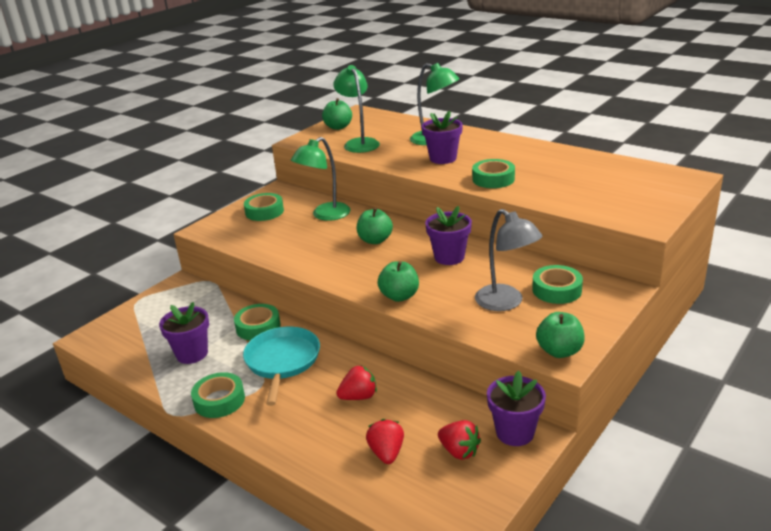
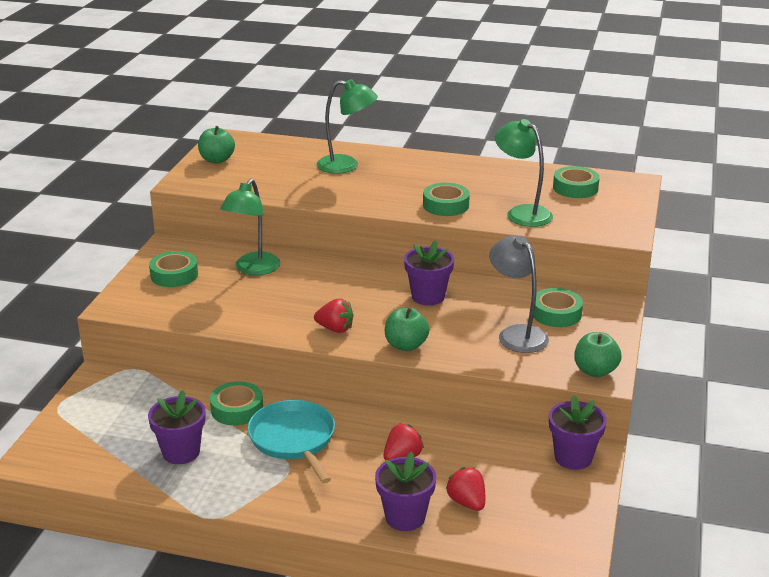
camera: 25 degrees left, 0 degrees up
(219, 400) = (254, 492): green tape -> green tape (575, 188)
(359, 143) = (260, 178): green lamp -> green lamp (522, 213)
(375, 240) = (334, 290): green apple -> none
(443, 158) = (373, 187): purple flower pot -> purple flower pot (405, 517)
(459, 451) = (533, 485): red strawberry -> red strawberry (335, 329)
(506, 303) = (517, 334): grey lamp -> grey lamp turned 150 degrees counterclockwise

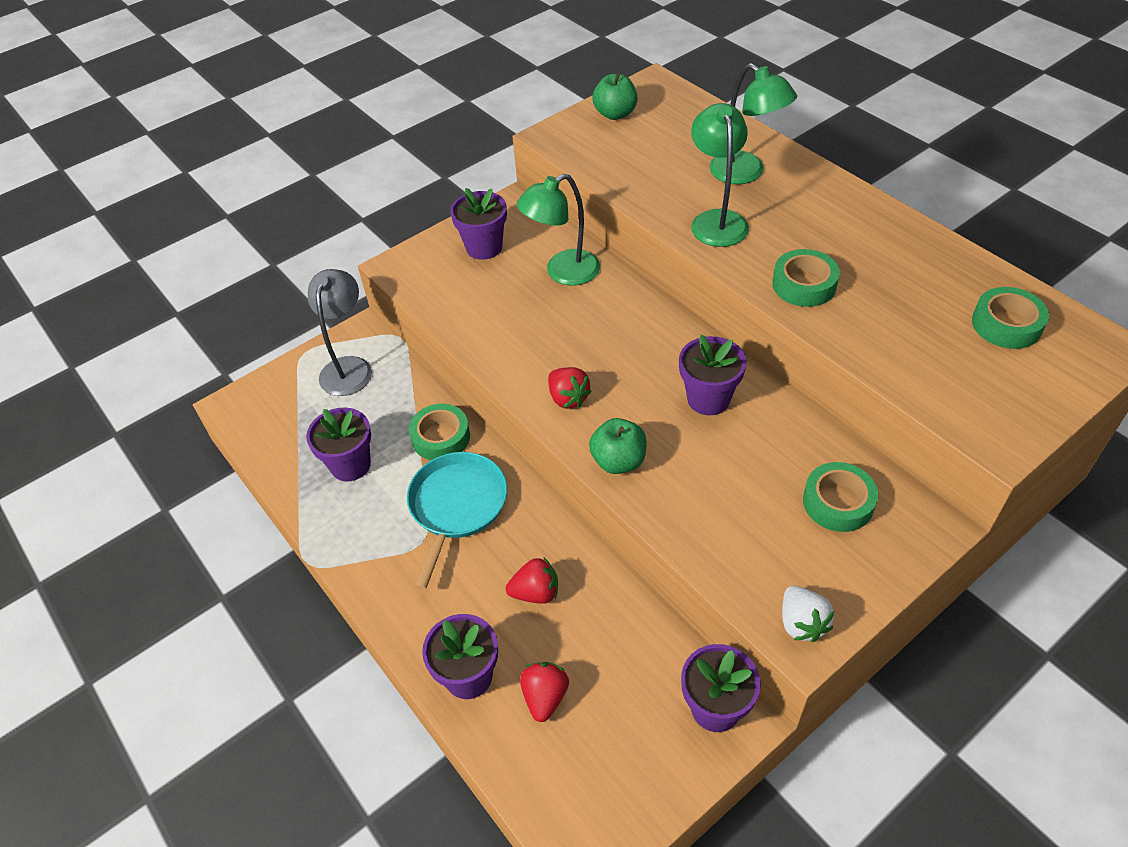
camera: 40 degrees right, 20 degrees up
(174, 275) = (484, 247): green tape -> purple flower pot
(517, 334) = (759, 510): grey lamp -> grey lamp (349, 367)
(522, 213) = (889, 338): green lamp -> green lamp (716, 220)
(595, 371) = (801, 623): green apple -> white strawberry

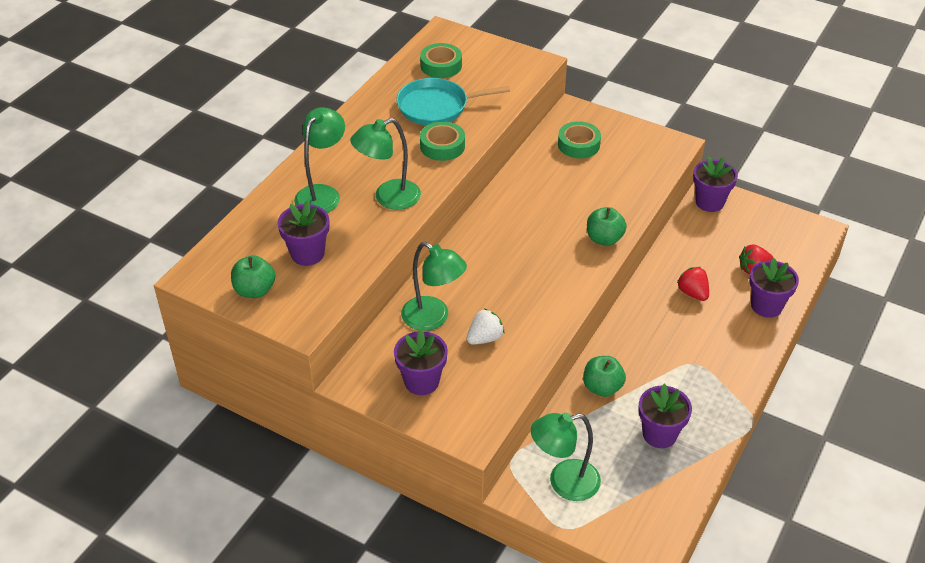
camera: 115 degrees left, 5 degrees down
(349, 367) = (564, 482): grey lamp -> green lamp
(441, 437) = (602, 387): green tape -> green apple
(457, 506) = (655, 355): turquoise pan -> turquoise pan (436, 106)
(568, 398) = (565, 277): red strawberry -> none
(708, 399) = (527, 210): purple flower pot -> purple flower pot (307, 254)
(801, 623) = (666, 146): white strawberry -> white strawberry (485, 338)

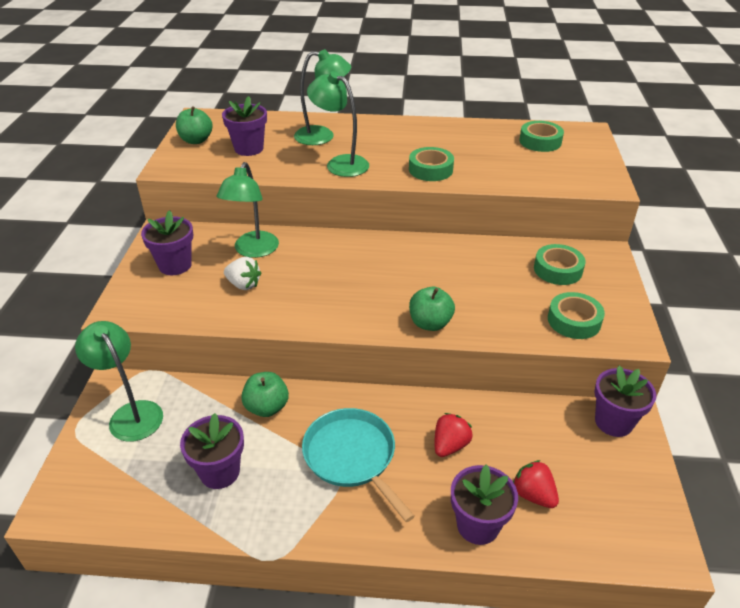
camera: 65 degrees right, 5 degrees down
(436, 106) = (481, 154): turquoise pan -> turquoise pan (352, 457)
(642, 164) = (574, 321): none -> green tape

